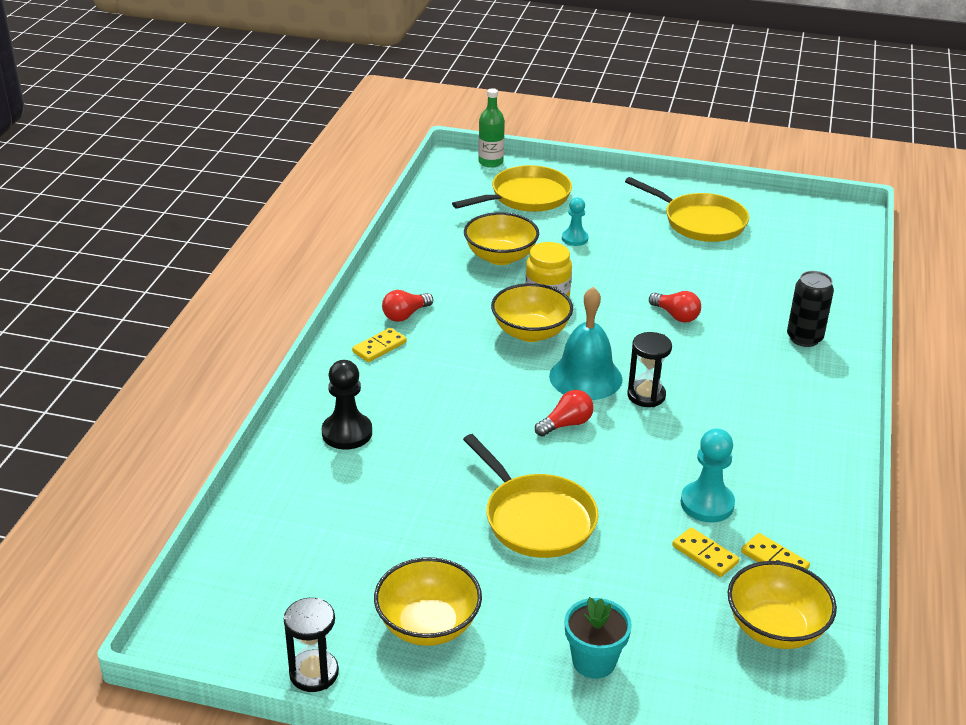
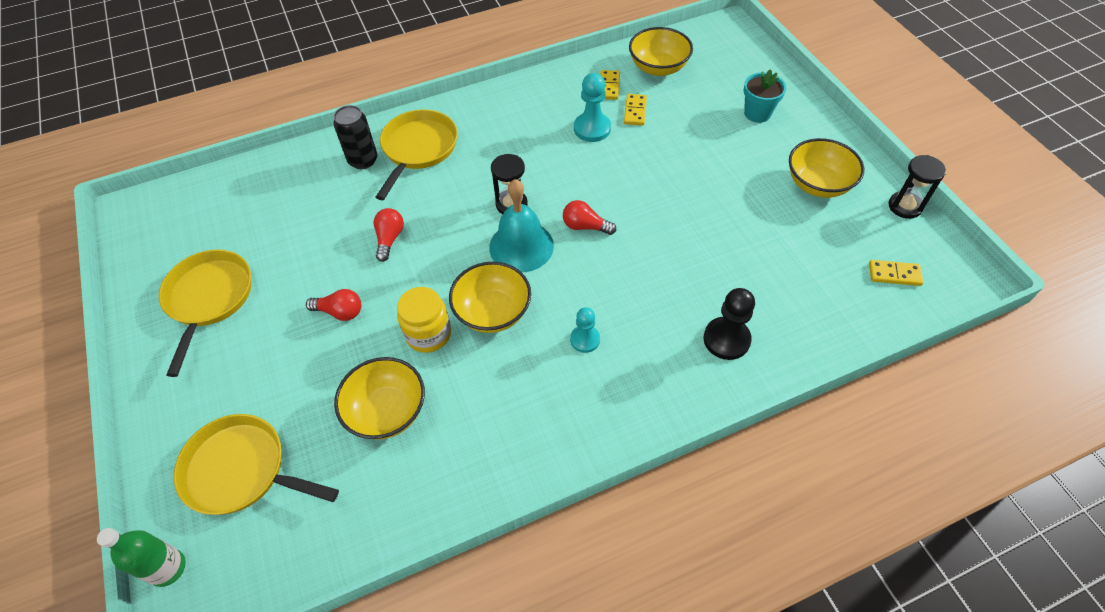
camera: 125 degrees left, 20 degrees up
(379, 347) = (610, 400): yellow domino -> yellow domino (894, 274)
(405, 315) = (547, 417): red light bulb -> red light bulb (340, 312)
(536, 519) = (688, 189): yellow pan -> yellow pan (418, 149)
(574, 238) = (307, 374): turquoise pawn -> turquoise pawn (585, 339)

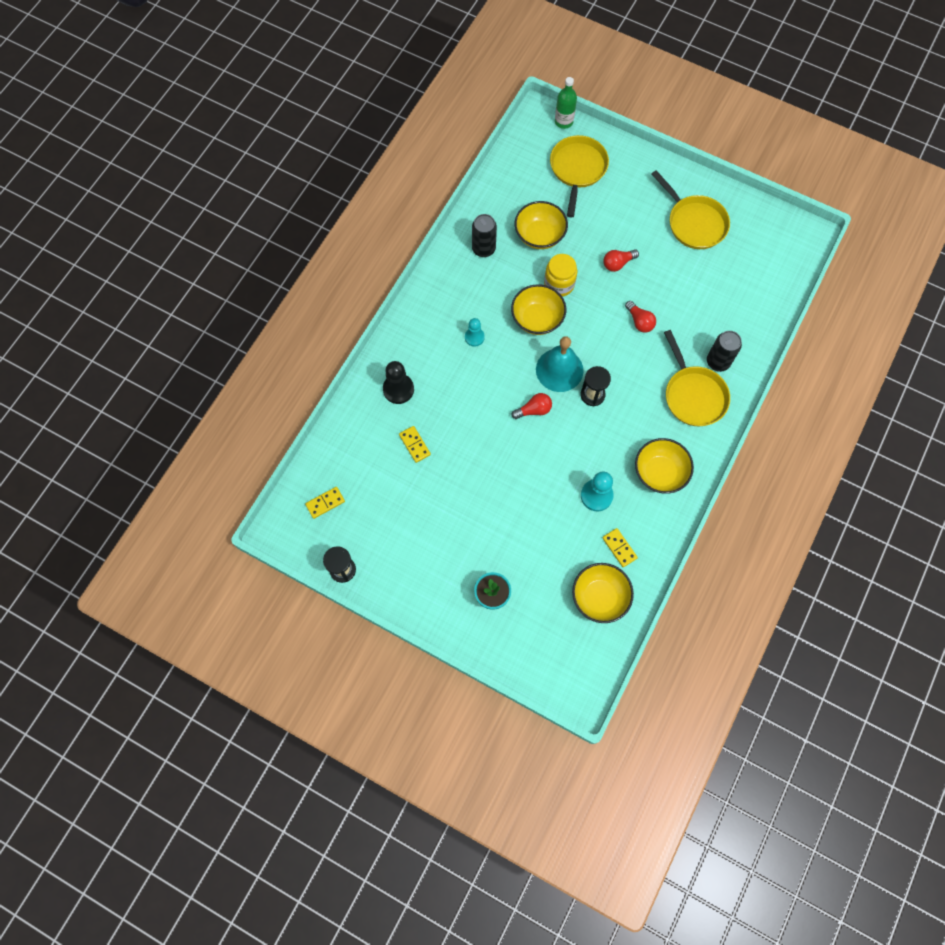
camera: 140 degrees right, 15 degrees up
(241, 470) = (577, 169): yellow pan -> yellow pan turned 60 degrees counterclockwise
(473, 445) = (483, 249): none -> black can
(635, 111) = (580, 535): yellow domino -> yellow domino (414, 445)
(818, 184) = (410, 550): yellow bowl -> yellow bowl (660, 472)

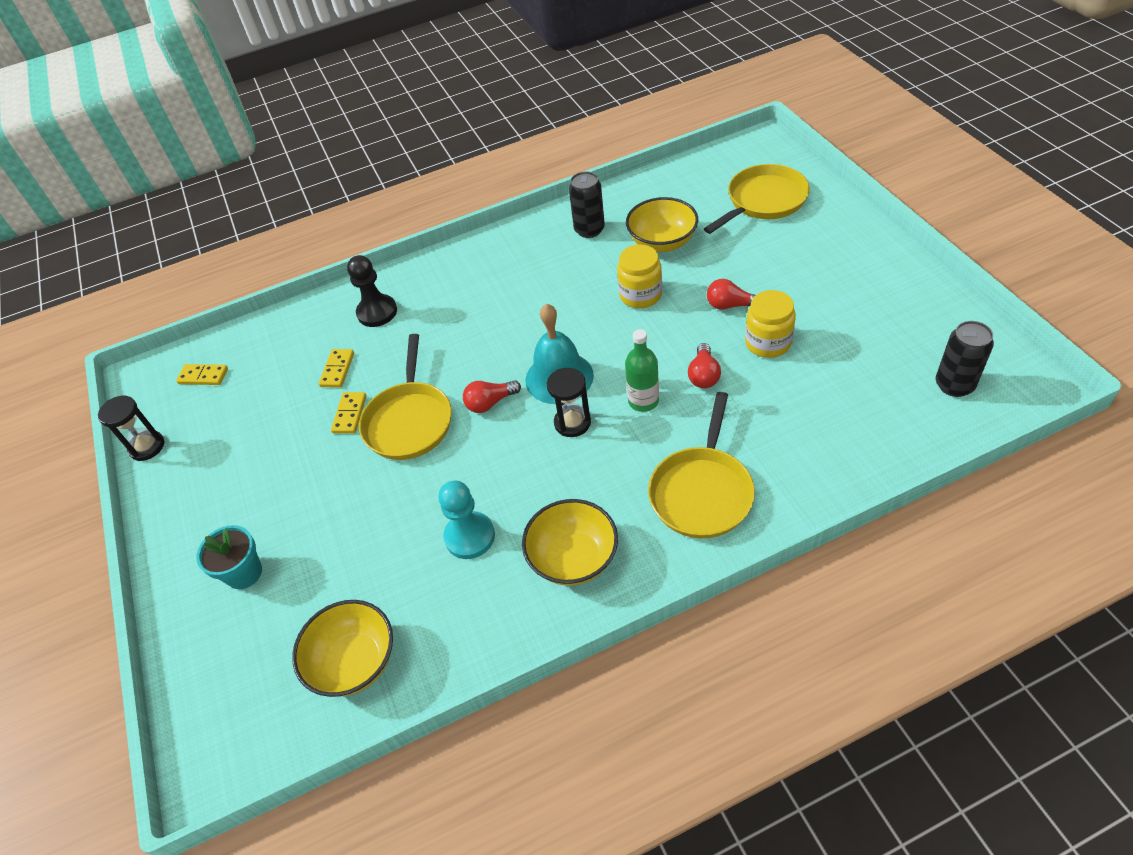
camera: 45 degrees right, 20 degrees down
(474, 337) = (499, 302): turquoise pawn -> none
(534, 410) = (490, 403): red light bulb -> red light bulb turned 135 degrees clockwise
(537, 319) = (583, 316): yellow bowl -> none
(563, 121) = (786, 155): green bottle -> green bottle (643, 401)
(619, 548) = (436, 617): yellow domino -> yellow domino (349, 414)
(658, 279) = (768, 343): none -> yellow jar
(694, 223) = (869, 306): yellow pan -> yellow pan (409, 421)
(718, 362) = (771, 470): black can -> black can (954, 385)

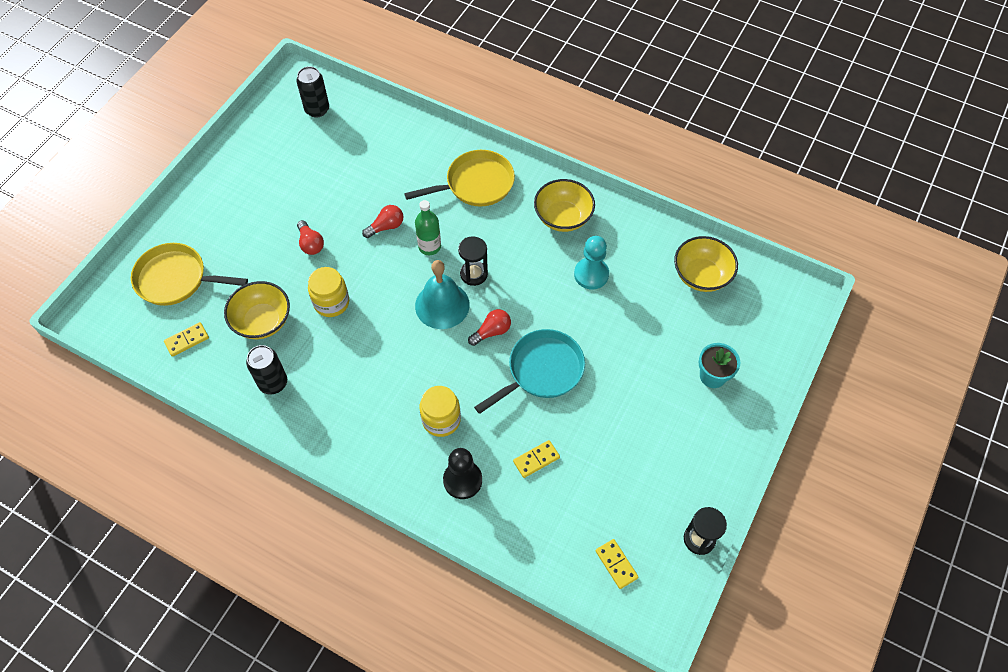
camera: 135 degrees left, 10 degrees up
(349, 414) = (565, 415): yellow domino -> yellow domino (187, 340)
(409, 421) = (542, 371): yellow pan -> turquoise pan
(490, 403) = (492, 332): red light bulb -> red light bulb turned 60 degrees counterclockwise
(768, 343) = (335, 207): yellow jar -> yellow jar (441, 420)

